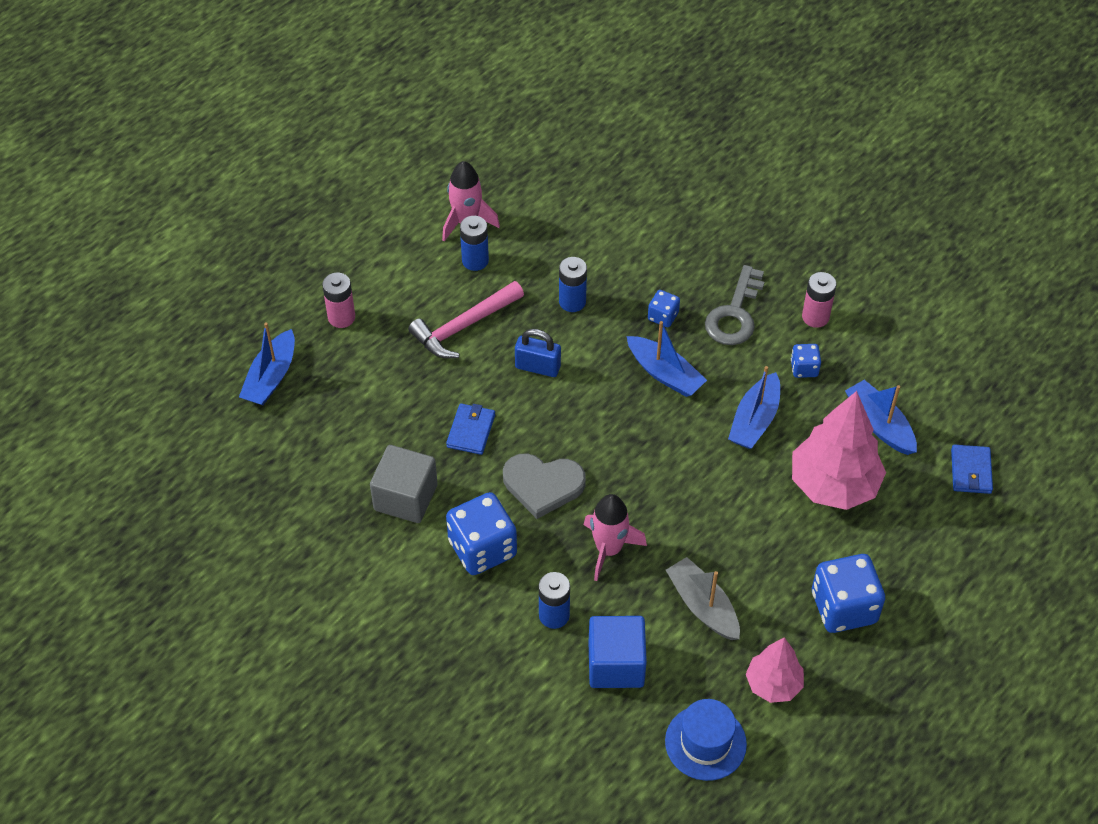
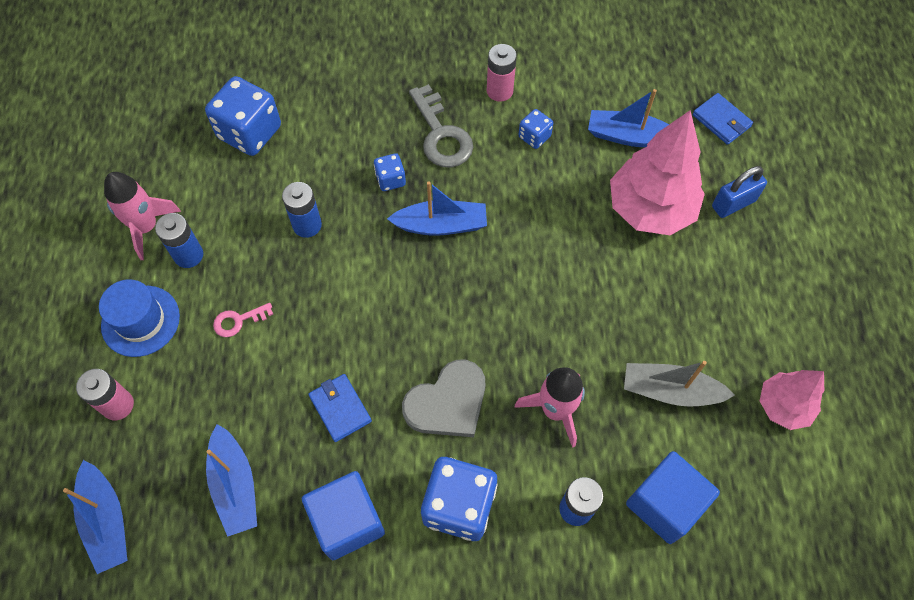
camera: 45 degrees left, 10 degrees up
(405, 497) = (347, 521): grey cube -> blue cube
(464, 326) = (238, 321): pink hammer -> pink key
(537, 367) = (337, 304): blue padlock -> blue padlock (733, 204)
(705, 742) = (793, 503): blue hat -> blue hat (140, 321)
(754, 420) = (544, 206): blue boat -> blue boat (235, 485)
(843, 607) = (759, 298): blue dice -> blue dice (249, 132)

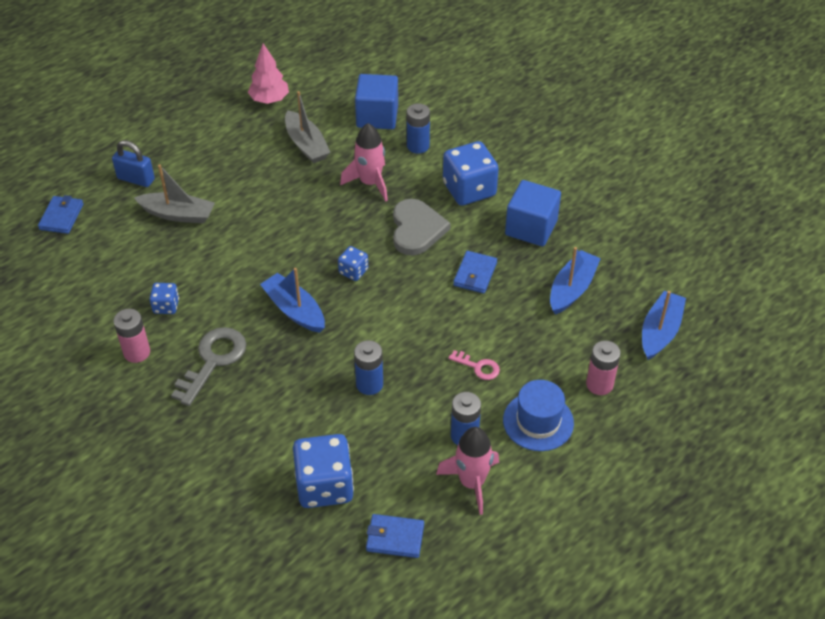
camera: 130 degrees left, 15 degrees down
(162, 146) = (395, 538): none -> blue wallet
(390, 180) = (283, 363): blue dice -> blue dice (353, 271)
(448, 402) = (416, 229): grey heart -> grey heart turned 75 degrees clockwise
(629, 136) = (120, 256): blue boat -> none
(650, 209) = (178, 214): pink tree -> grey boat

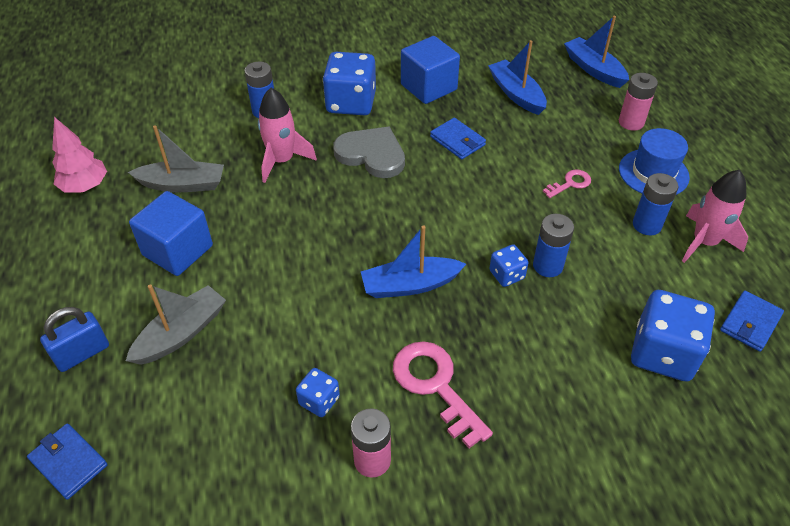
camera: 60 degrees left, 0 degrees up
(213, 360) = (435, 385): grey key -> pink key
(353, 271) = (391, 219): blue dice -> blue dice (507, 275)
(377, 116) = (197, 121): blue cube -> blue cube (178, 250)

